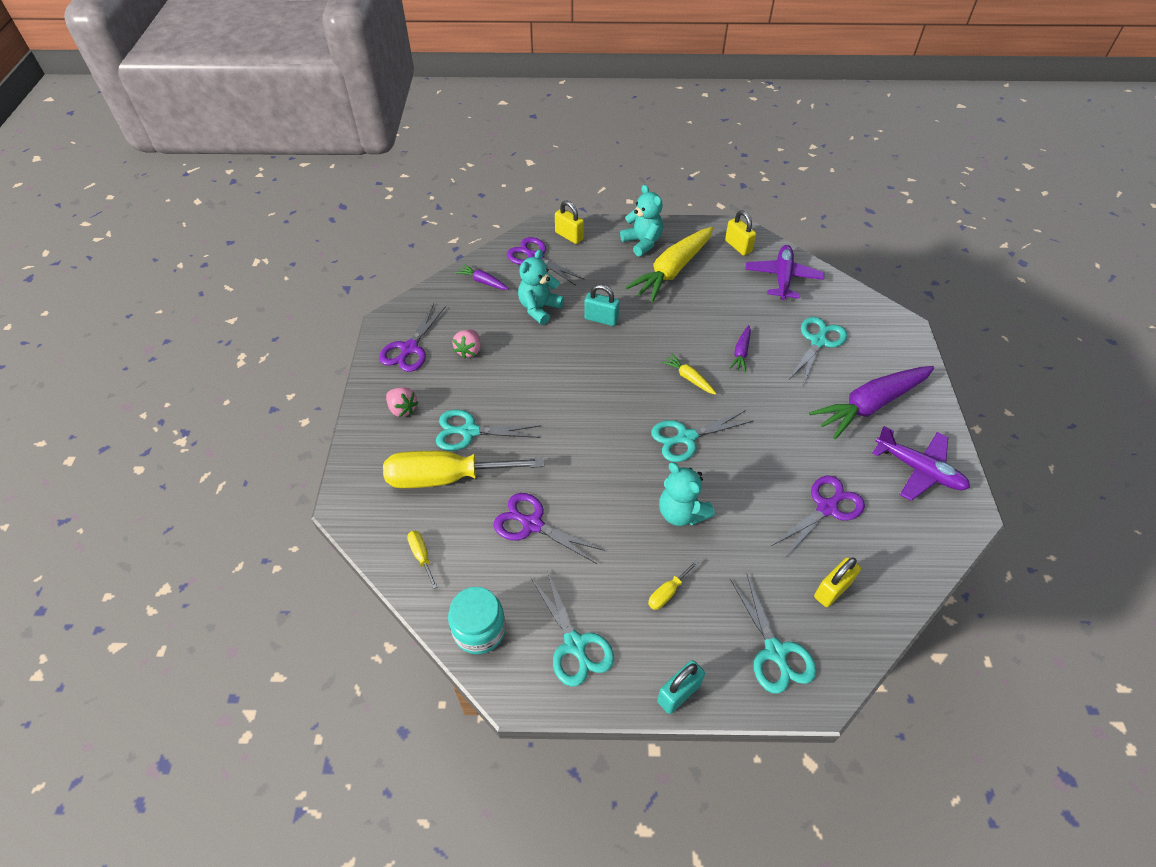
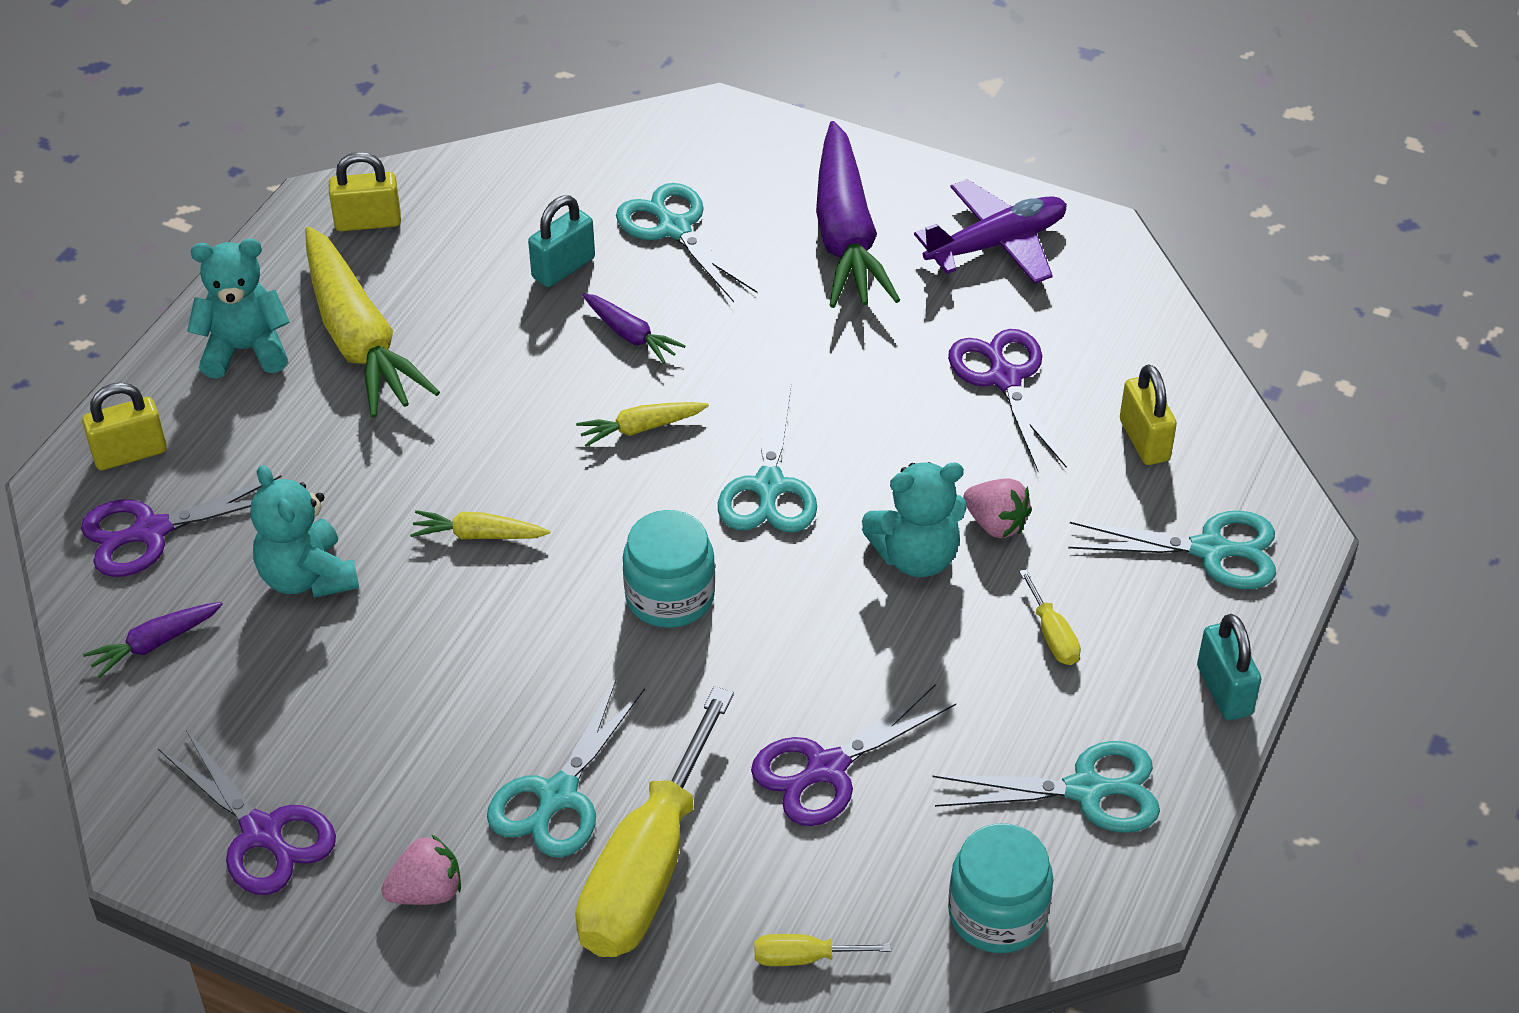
camera: 65 degrees left, 5 degrees down
(469, 350) = (342, 731): pink strawberry -> pink strawberry (996, 524)
(593, 349) = (478, 535): none -> yellow carrot
(598, 426) = (670, 596): none -> turquoise jar
(601, 319) = (408, 493): turquoise padlock -> turquoise padlock (563, 268)
(782, 278) = (495, 202): purple plane -> none

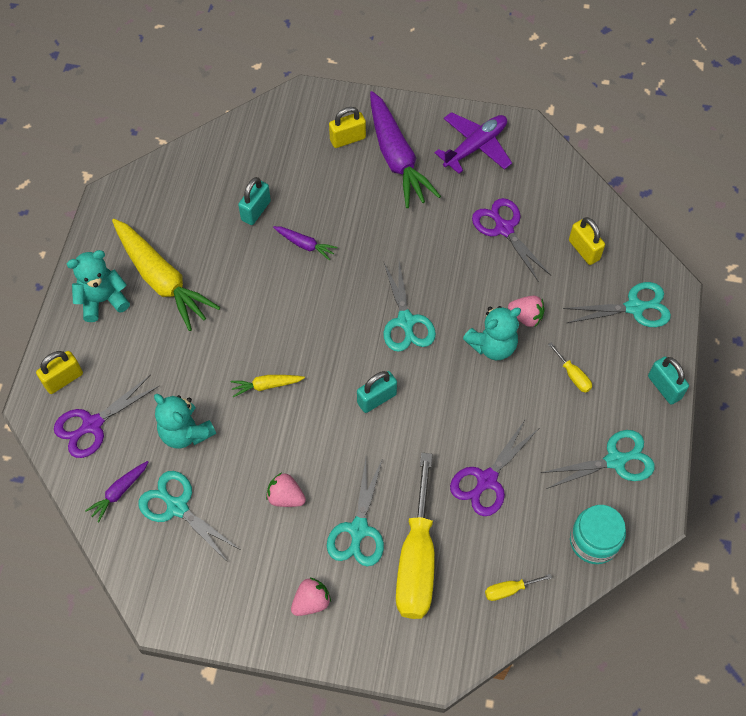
camera: 15 degrees left, 15 degrees up
(262, 832) = (215, 589): purple scissors -> none
(368, 222) = (141, 204): yellow padlock -> yellow padlock (347, 139)
(445, 715) = (286, 497): none -> pink strawberry
(641, 428) = (329, 301): yellow carrot -> none
(670, 596) = (376, 399): turquoise jar -> turquoise padlock
(674, 229) = (306, 173): turquoise scissors -> turquoise scissors (177, 507)

